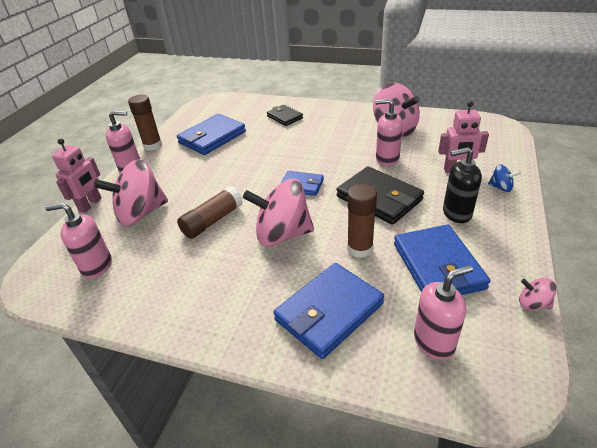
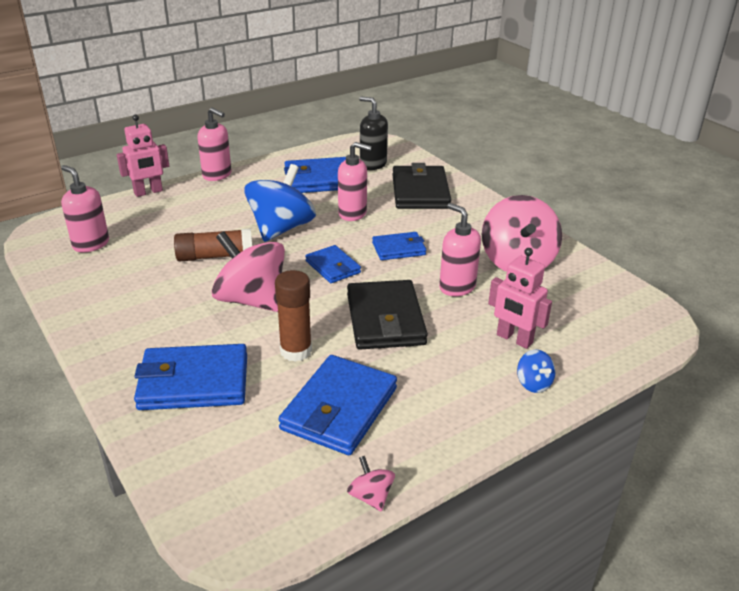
camera: 35 degrees right, 5 degrees down
(141, 213) = (173, 219): pink spinning top -> none
(153, 145) = (261, 163): brown glue stick -> none
(232, 179) = (281, 228): none -> blue spinning top
(285, 117) = (420, 192): black wallet -> black wallet, size x1.72
(323, 155) = (398, 249): none -> blue wallet
(434, 342) = (236, 460): pink soap dispenser -> pink soap dispenser (352, 213)
(456, 213) = (439, 377): black soap dispenser -> black soap dispenser (372, 164)

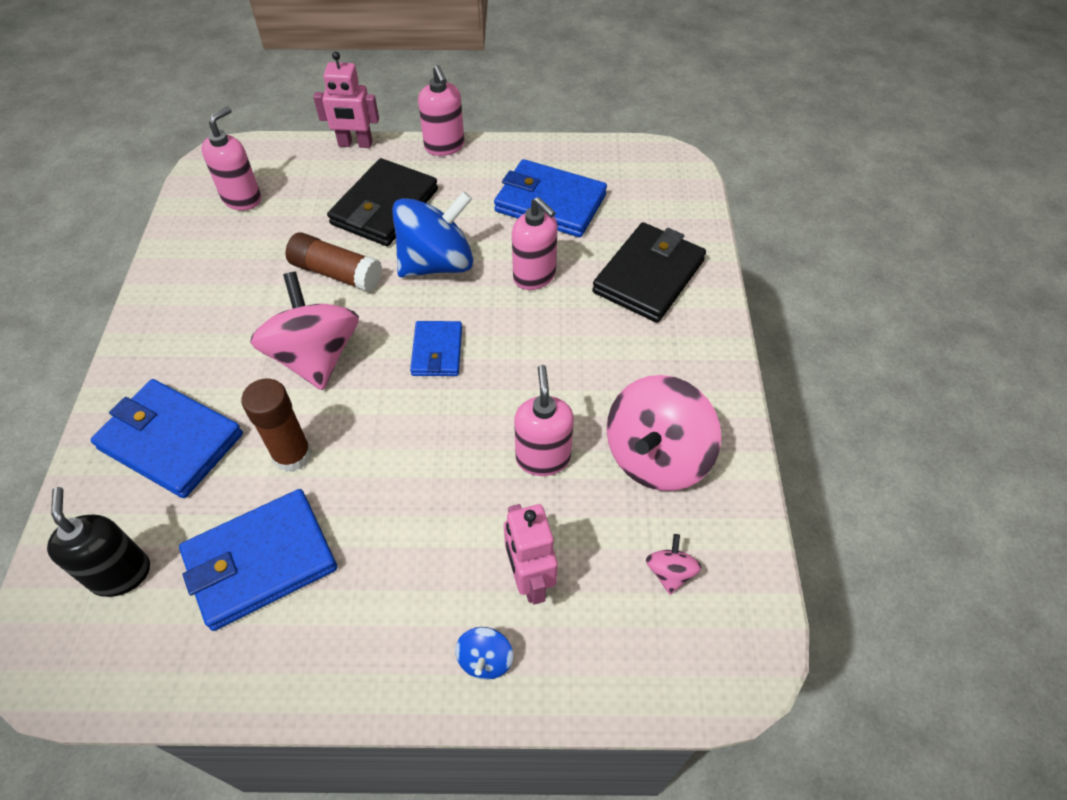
camera: 35 degrees right, 20 degrees up
(91, 244) = (242, 199): pink soap dispenser -> pink soap dispenser turned 45 degrees clockwise
(371, 496) = (185, 696): pink spinning top -> pink spinning top (670, 572)
(372, 164) = (634, 202): black soap dispenser -> black soap dispenser (121, 574)
(385, 319) = (418, 462): black wallet -> black wallet (384, 207)
(398, 249) = (534, 360): blue wallet -> none

